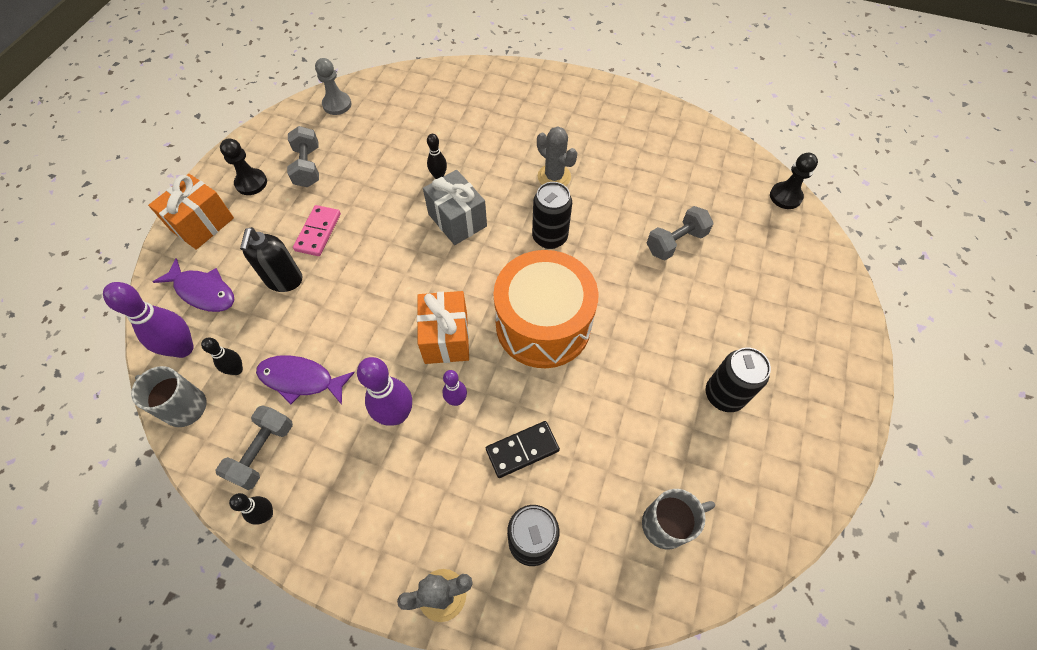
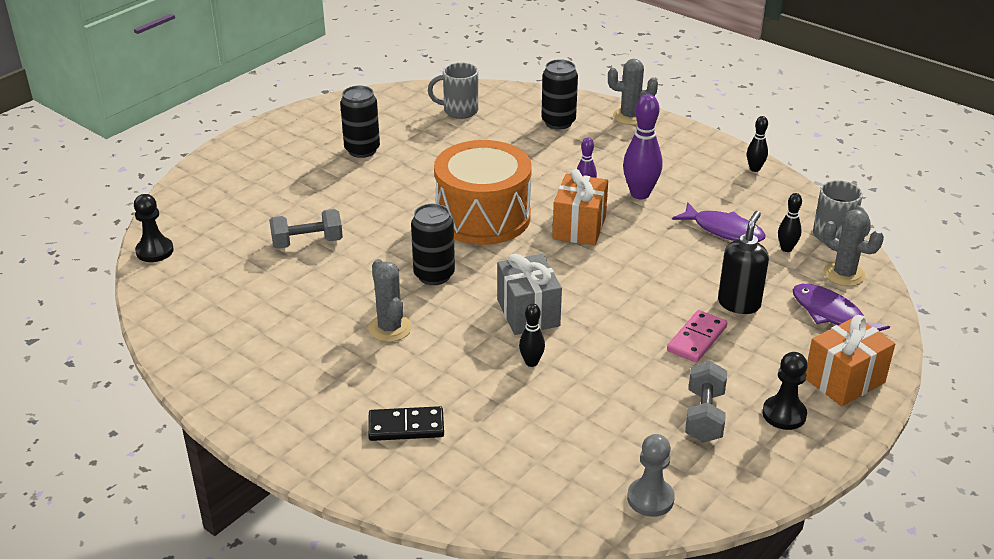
camera: 160 degrees left, 25 degrees down
(183, 348) = (844, 274): purple bowling pin -> grey cactus
(263, 452) = (759, 198): grey dumbbell -> none
(522, 450) = (543, 157): black domino -> black domino (406, 426)

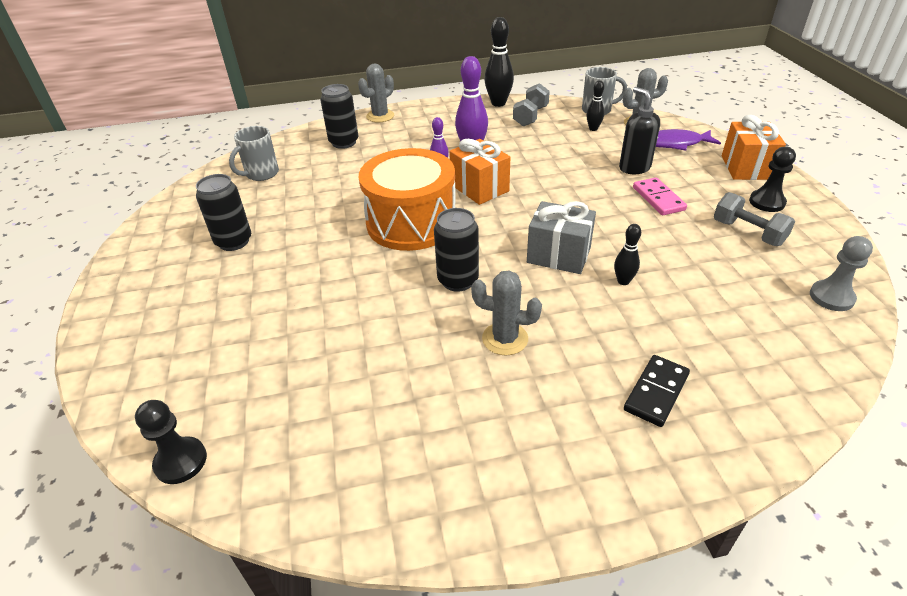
camera: 50 degrees left, 5 degrees up
(307, 242) = (320, 334): grey dumbbell -> grey dumbbell (530, 116)
(724, 230) = (549, 139): purple fish -> none
(754, 169) = (498, 103): black bowling pin -> black bowling pin, size x1.81

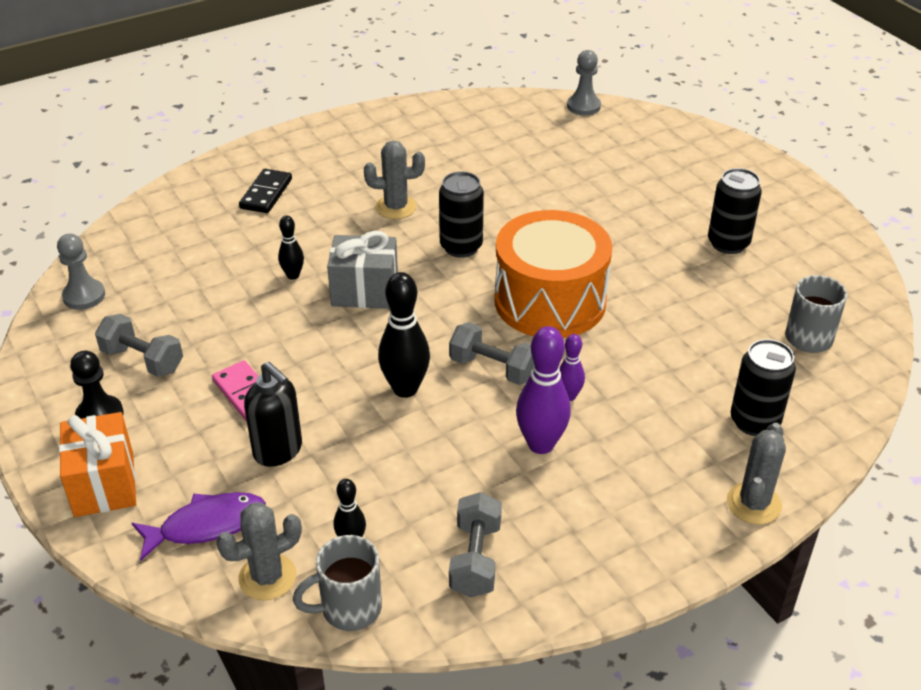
camera: 160 degrees right, 0 degrees up
(181, 461) = (583, 106): black pawn -> grey pawn
(479, 188) = (493, 368): orange gift -> grey dumbbell
(498, 103) = (554, 594): black bowling pin -> black bowling pin (405, 389)

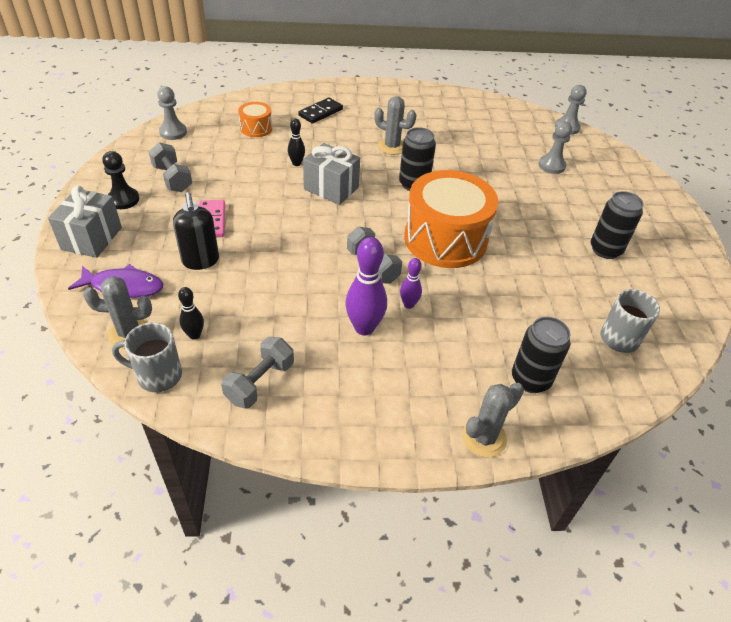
camera: 25 degrees right, 5 degrees up
(104, 484) = (92, 238): orange gift -> grey gift
(197, 247) = (256, 128): none -> orange drum
(405, 389) = (306, 256): black bowling pin -> none
(601, 162) = (551, 166): none -> grey pawn

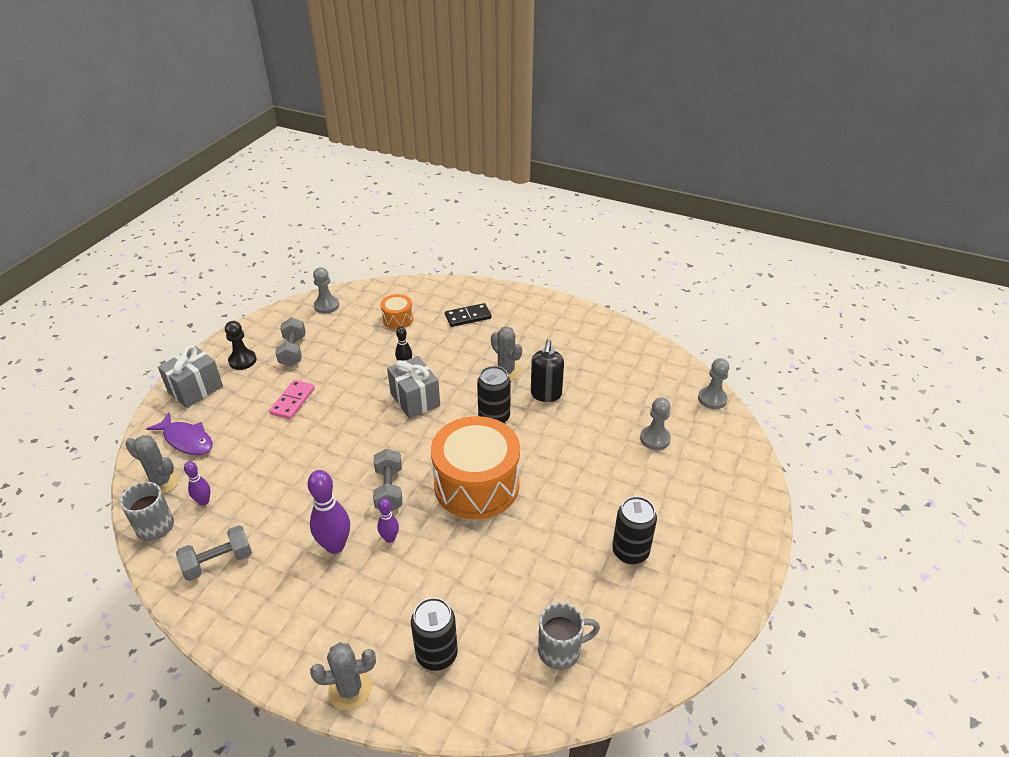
camera: 30 degrees right, 5 degrees down
(194, 335) = (204, 501): black bowling pin -> purple bowling pin
(200, 261) = (257, 436): black soap dispenser -> black soap dispenser (546, 394)

